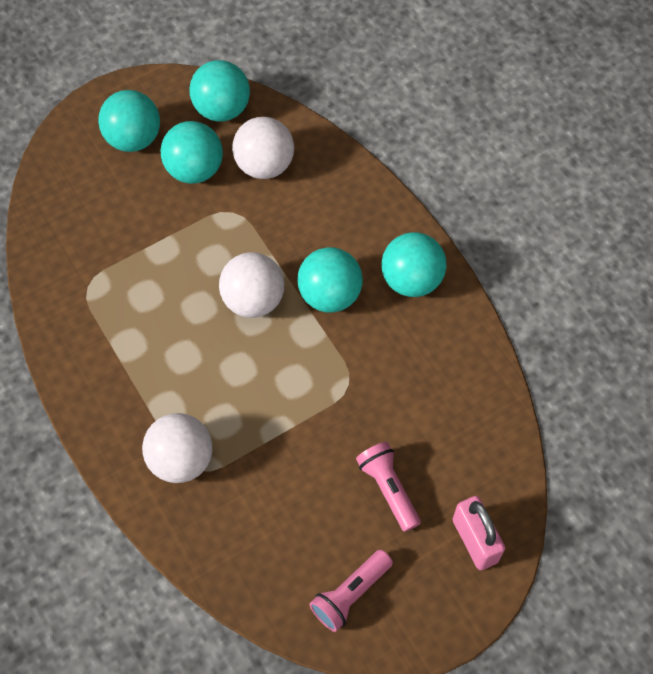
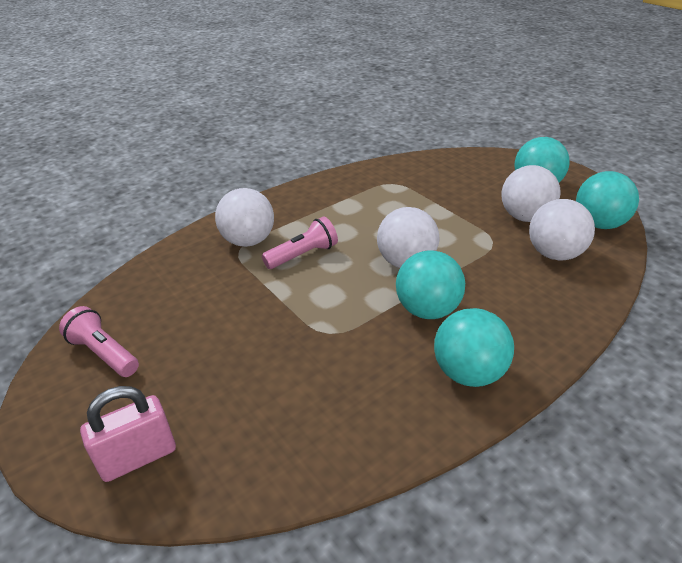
camera: 85 degrees right, 25 degrees down
(194, 169) = (525, 217): turquoise ball -> white ball
(388, 489) = (211, 373): pink flashlight -> pink flashlight (303, 255)

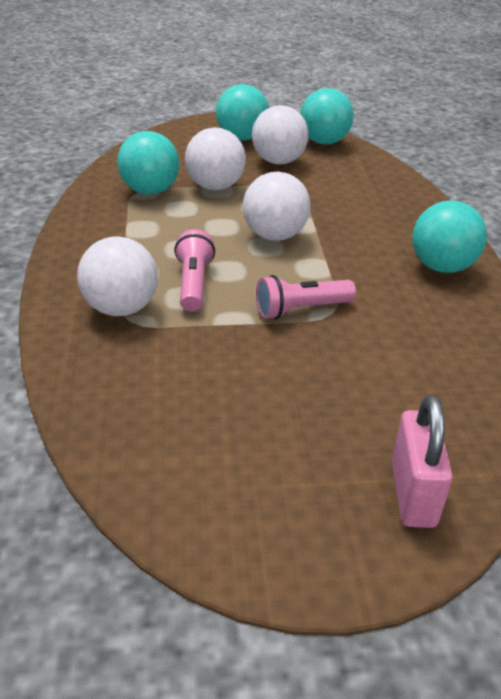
camera: 60 degrees left, 0 degrees up
(104, 353) = (216, 482): pink flashlight -> pink flashlight (301, 309)
(427, 310) = (351, 253): turquoise ball -> turquoise ball (150, 191)
(554, 254) = (340, 173): white ball -> white ball (215, 187)

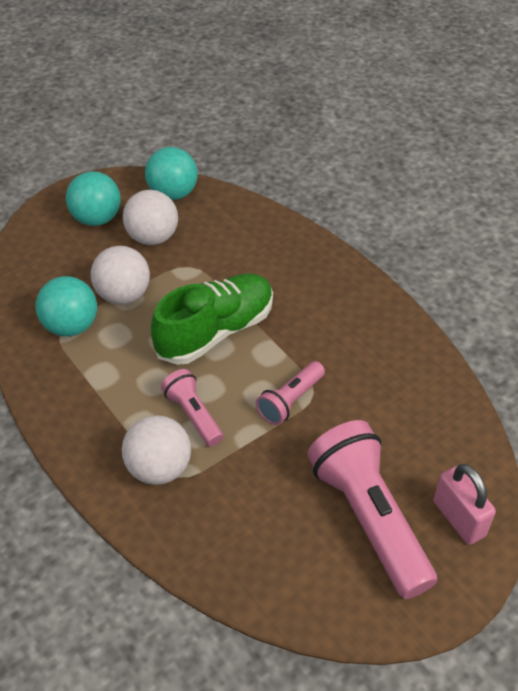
camera: 30 degrees left, 10 degrees up
(274, 236) = (215, 331): white ball -> green shoe
(298, 441) = (369, 518): none -> pink flashlight
(442, 267) = (358, 307): turquoise ball -> none

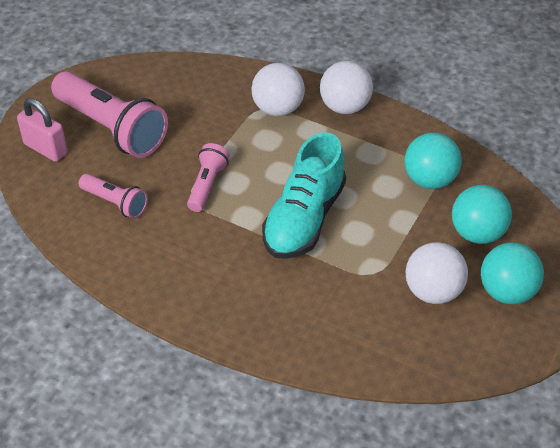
camera: 155 degrees right, 0 degrees up
(123, 295) = (410, 222): white ball -> white ball (345, 107)
(173, 194) = (457, 355): turquoise ball -> turquoise ball (477, 233)
(193, 415) = (277, 149): pink flashlight -> pink flashlight (115, 203)
(215, 331) = (304, 219): green shoe -> turquoise shoe

